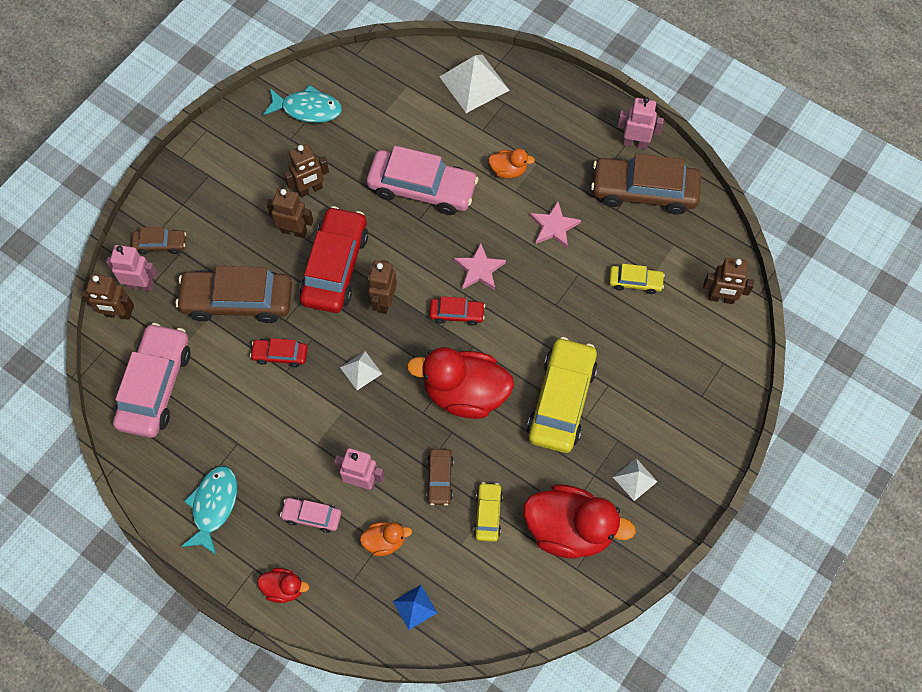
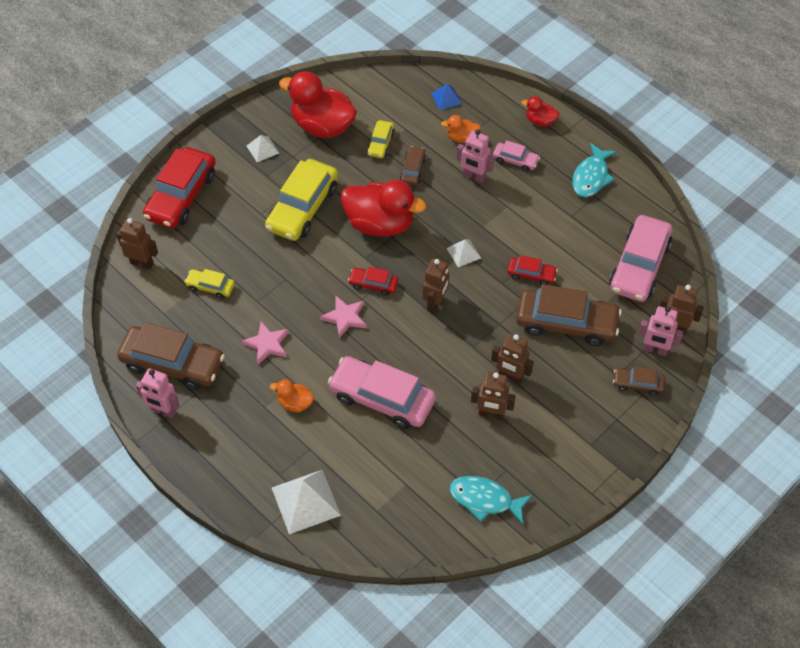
camera: 170 degrees left, 10 degrees down
(310, 189) = (491, 414): brown robot -> brown robot turned 150 degrees counterclockwise
(335, 267) = (475, 339): red car -> red car (181, 196)

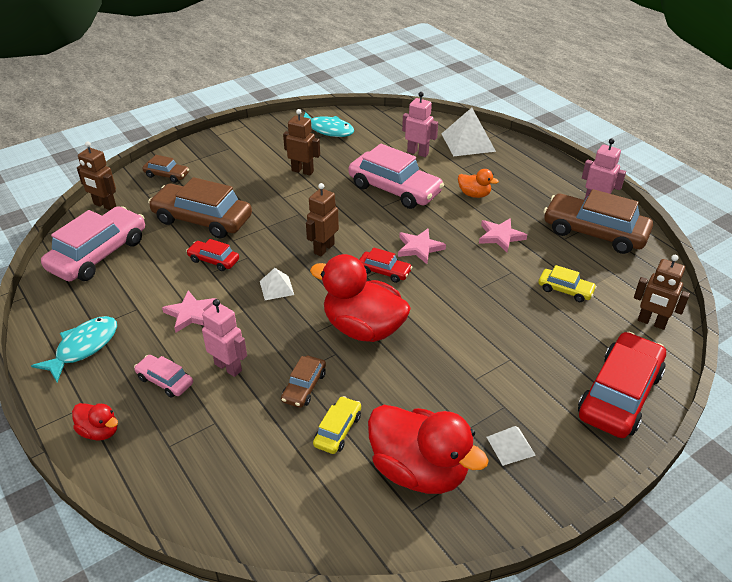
camera: 170 degrees left, 15 degrees down
(302, 208) = (456, 358): yellow car -> none
(446, 98) = (217, 490): blue pyramid -> none
(462, 138) = (221, 422): orange duck -> none
(510, 377) = (275, 190): brown robot -> none
(524, 217) = (191, 314): none -> pink star
(655, 350) = (134, 193): pink robot -> pink robot (418, 152)

